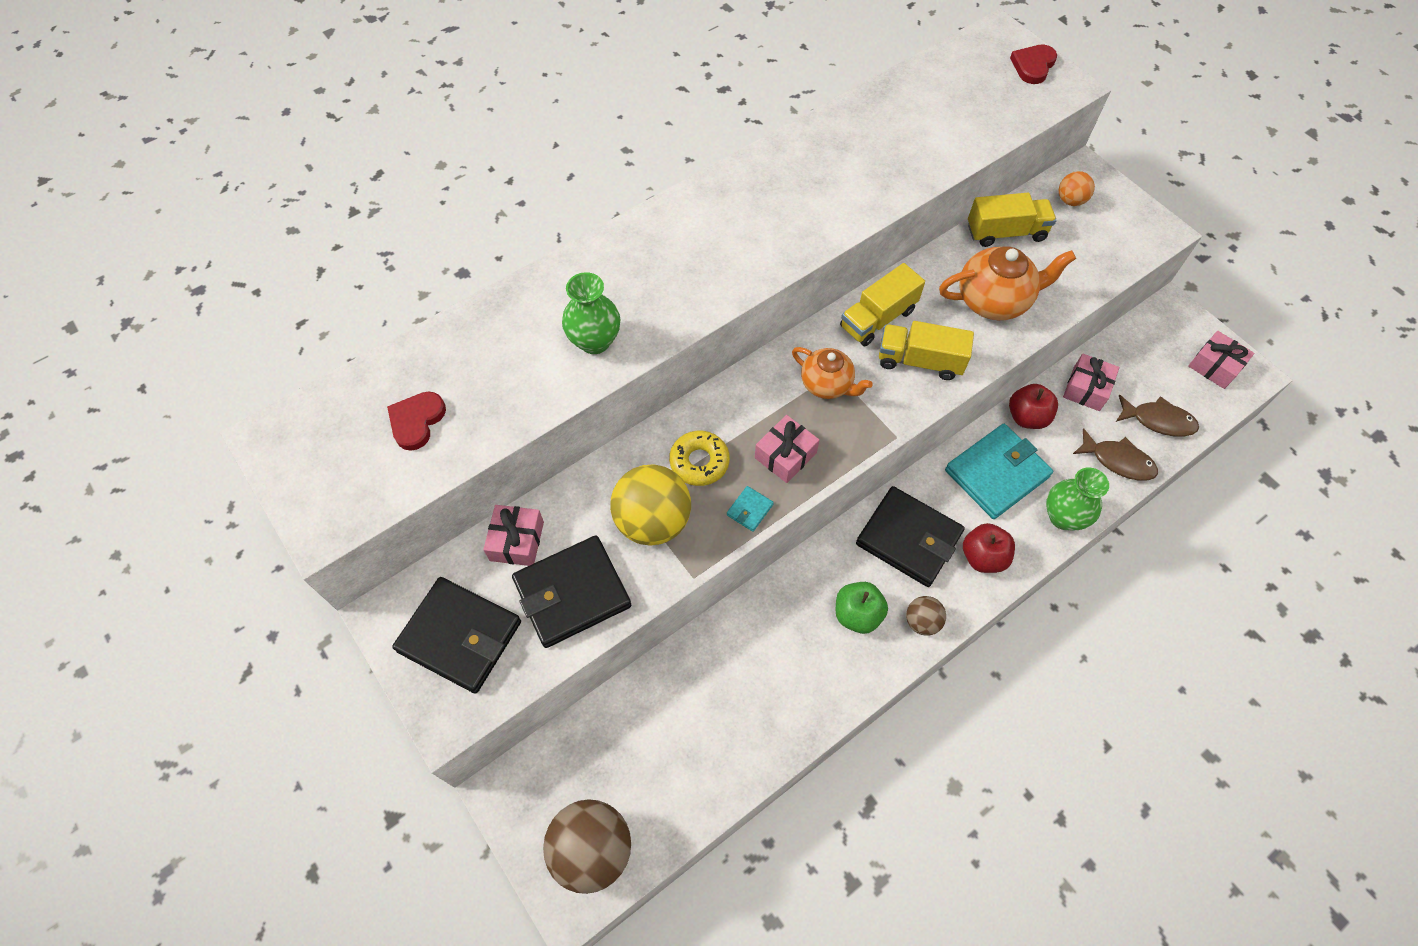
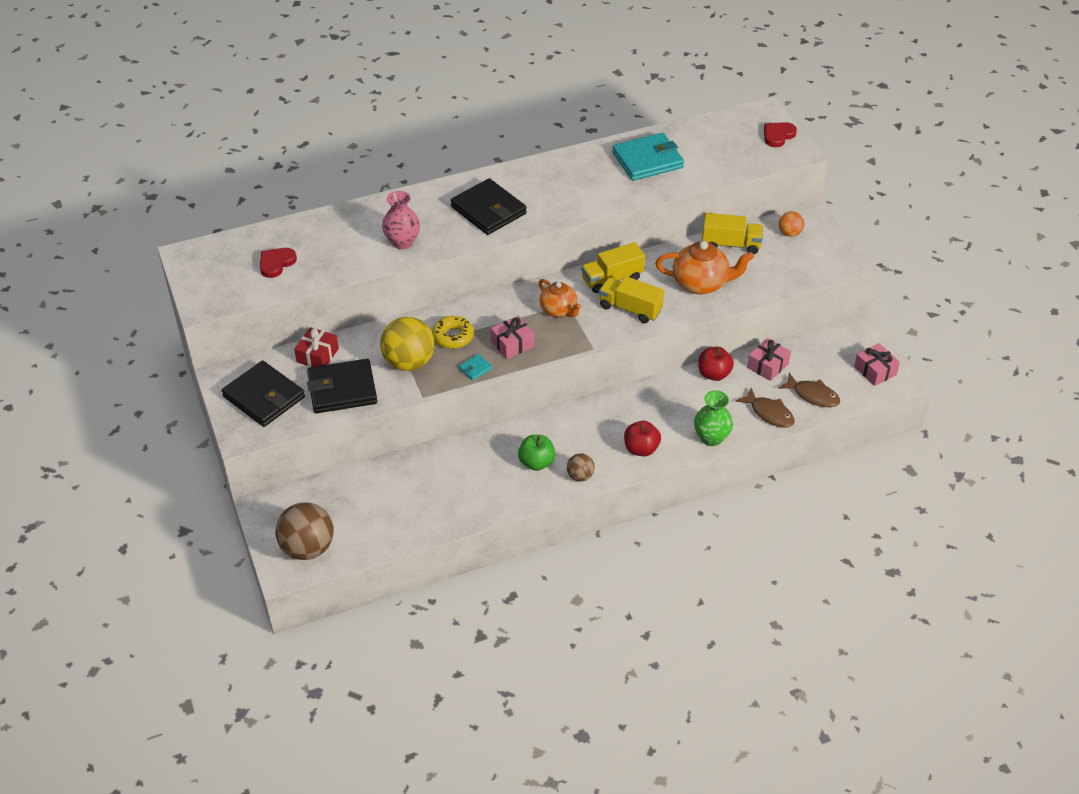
camera: 15 degrees right, 15 degrees down
(517, 541) = (317, 355): pink gift -> red gift
(595, 341) = (402, 242): green vase -> pink vase
(908, 538) = (592, 428): black wallet -> black wallet (488, 210)
(996, 473) = (674, 403): turquoise wallet -> turquoise wallet (647, 160)

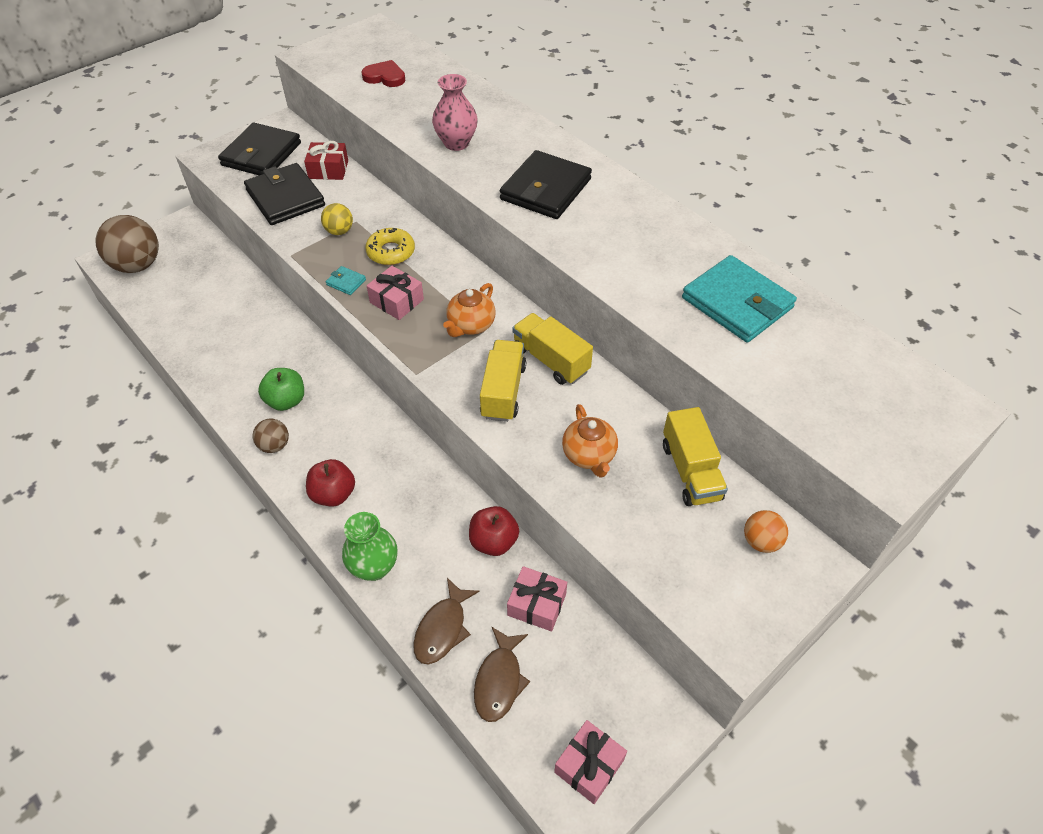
camera: 70 degrees right, 5 degrees up
(409, 362) = (339, 231): yellow ball -> yellow ball, size x0.51
(701, 283) = (589, 455): orange teapot -> orange teapot, size x0.66
(778, 135) = (910, 440): red heart -> none

